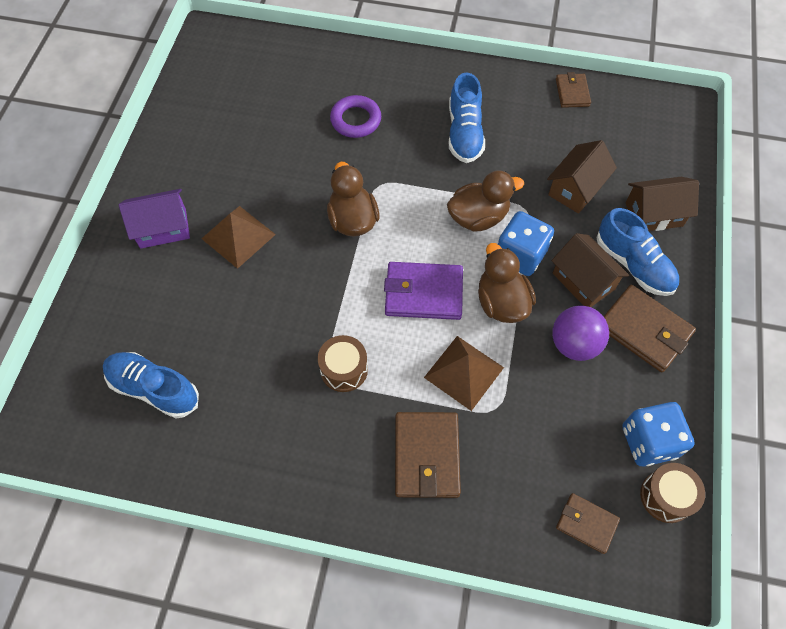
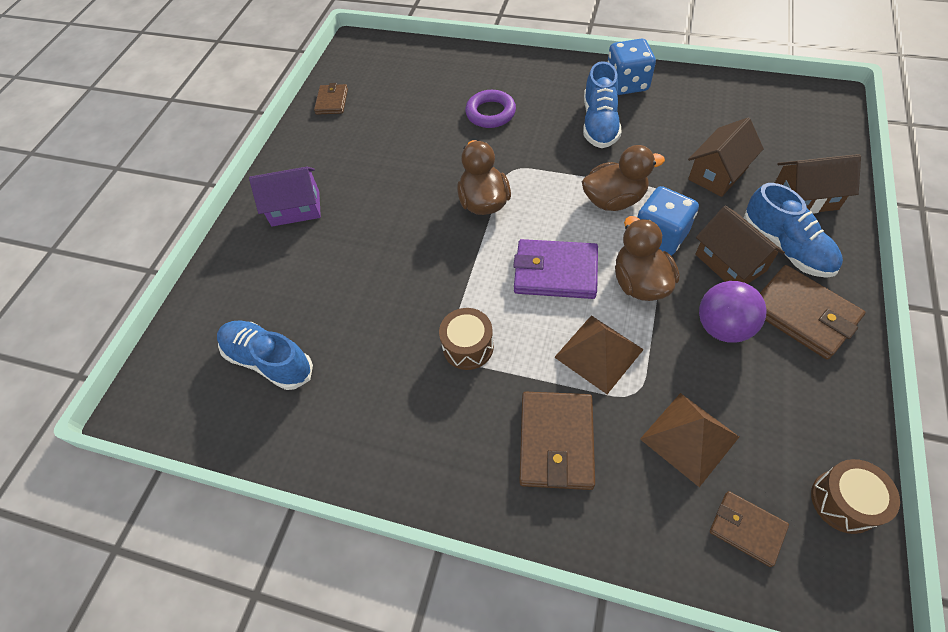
camera: 10 degrees right, 5 degrees down
(238, 236) = (368, 216): brown pyramid -> brown pyramid (689, 438)
(572, 92) = (710, 87): brown wallet -> brown wallet (332, 101)
(649, 441) = (817, 436): blue dice -> blue dice (626, 84)

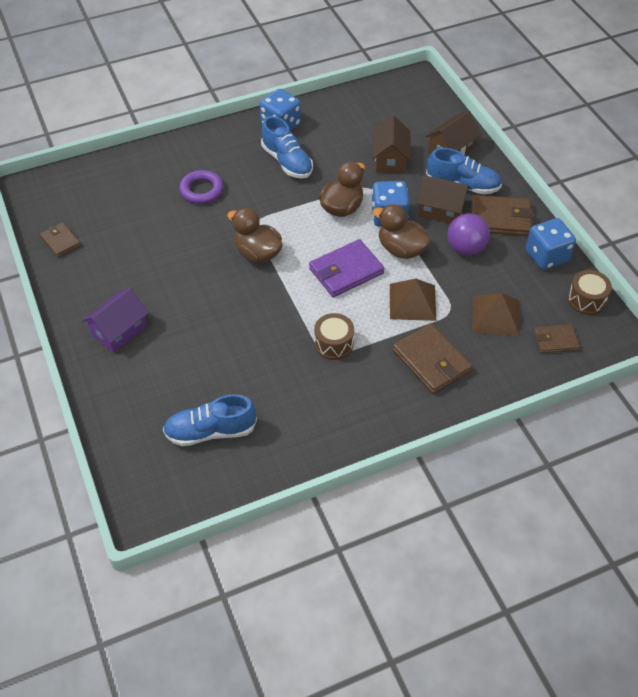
camera: 45 degrees left, 5 degrees down
(831, 402) = (546, 256): none -> blue dice

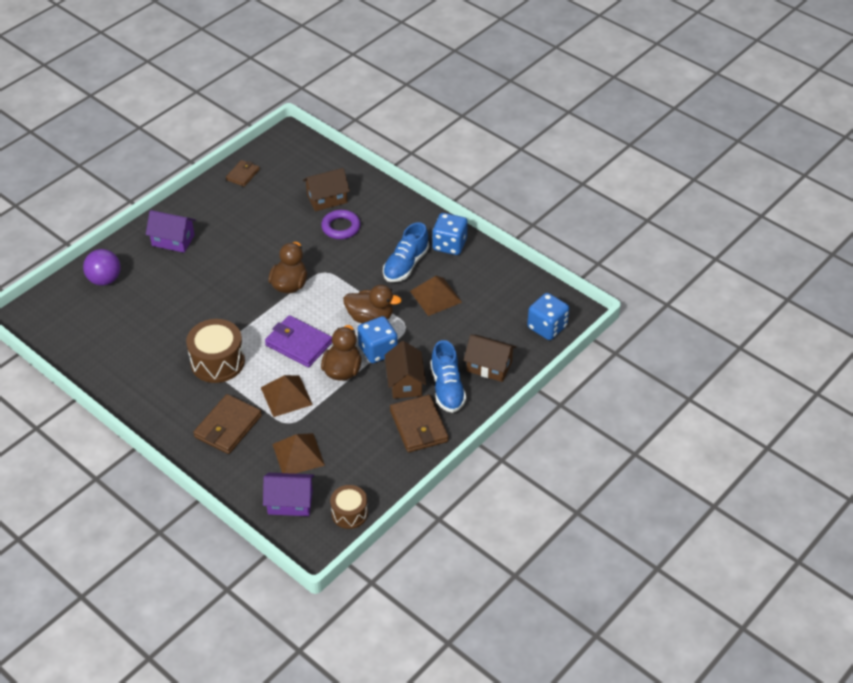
camera: 65 degrees right, 5 degrees down
(210, 431) = (105, 323): blue shoe -> none
(333, 344) = (217, 362): brown drum -> brown drum, size x1.62
(342, 155) = (435, 296): none -> brown pyramid
(390, 159) = (450, 329): brown house -> brown house (327, 199)
(465, 248) = (367, 413): purple ball -> purple ball (105, 280)
(546, 256) = (389, 472): blue dice -> blue dice (547, 327)
(555, 340) = (290, 502): brown wallet -> purple house

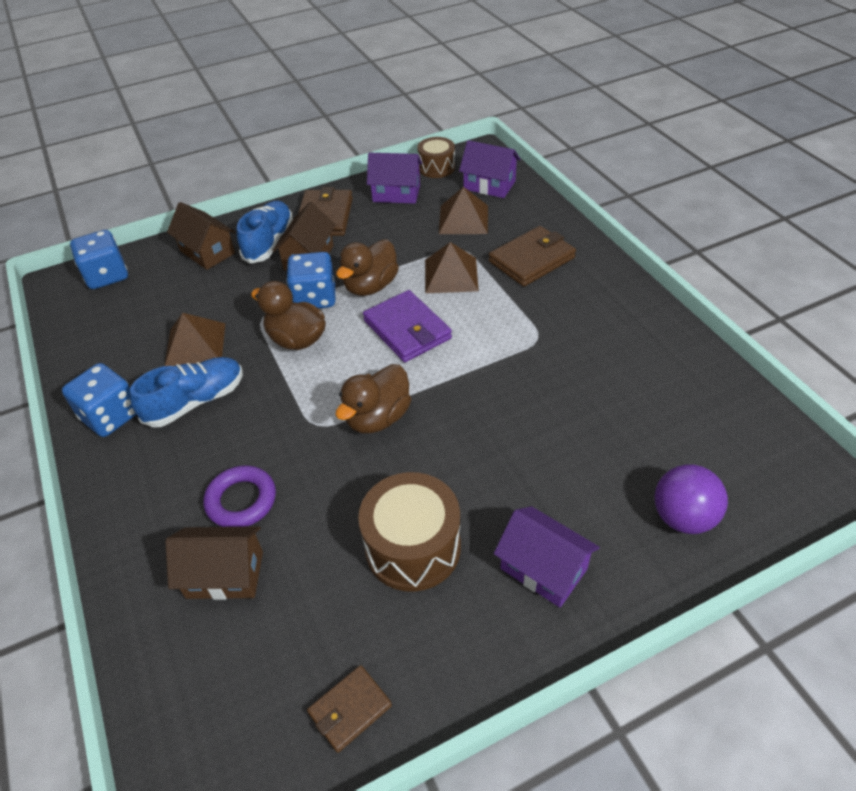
camera: 155 degrees left, 0 degrees up
(217, 362) = (523, 333): brown drum -> brown drum (413, 547)
(371, 469) = (396, 193): none -> purple house

